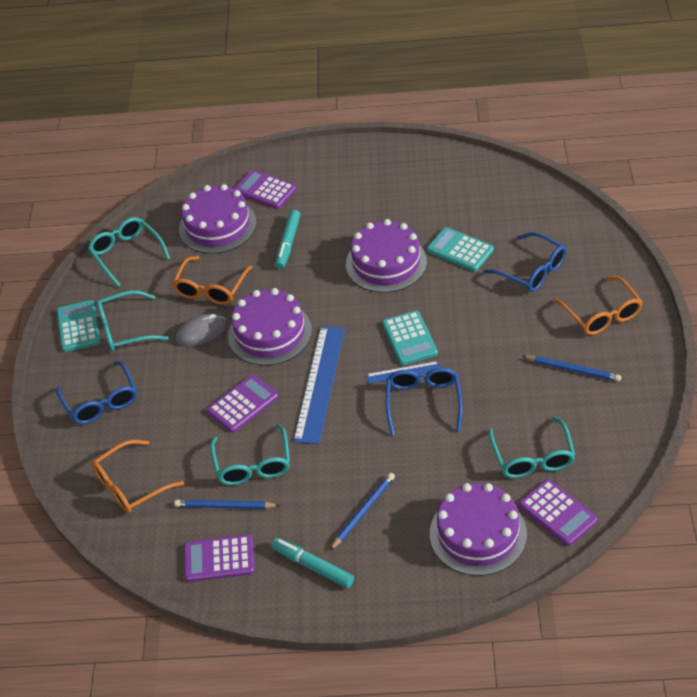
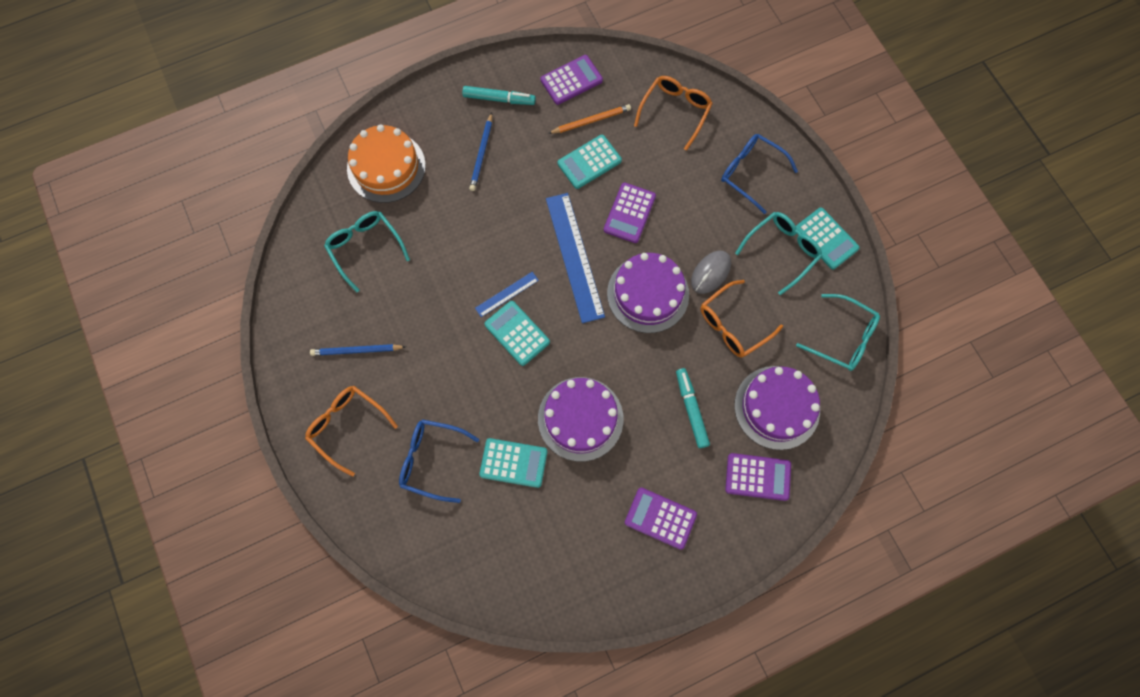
camera: 150 degrees right, 25 degrees up
(211, 288) = (733, 325): orange glasses -> orange glasses turned 120 degrees counterclockwise
(225, 506) = (591, 120): blue pencil -> orange pencil
(253, 464) = (589, 162): turquoise glasses -> turquoise calculator
(423, 402) = (476, 269): blue glasses -> none
(478, 534) = (386, 167): purple cake -> orange cake
(557, 513) = (330, 205): purple calculator -> purple calculator (660, 518)

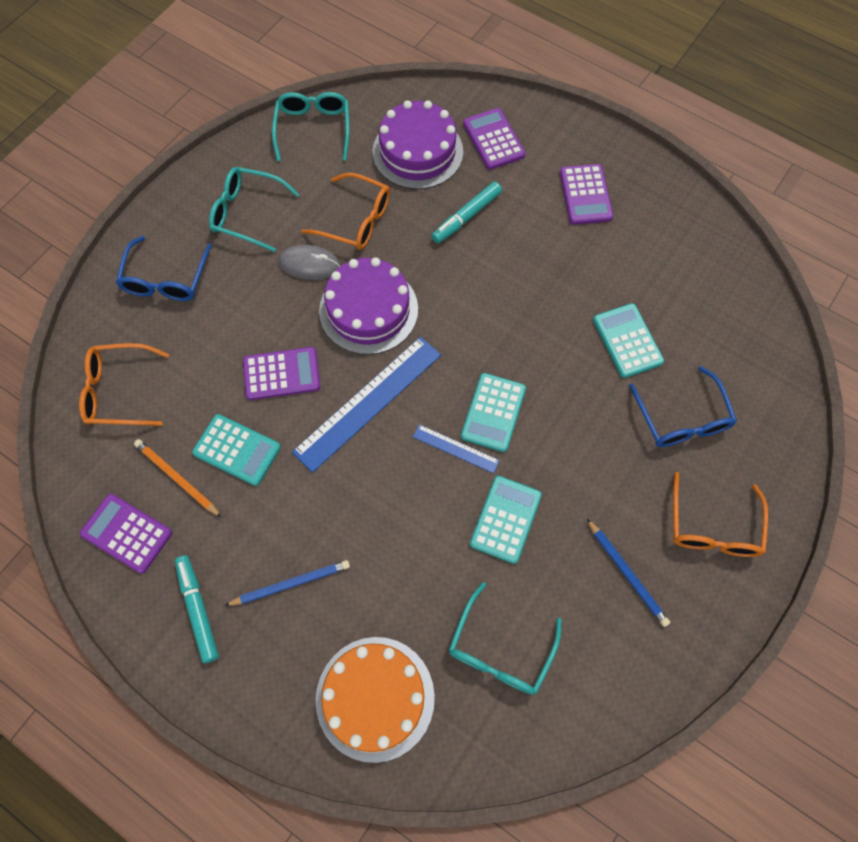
camera: 120 degrees left, 5 degrees down
(580, 418) = (541, 305): purple cake -> none
(826, 238) = (211, 182): turquoise calculator -> turquoise calculator (505, 519)

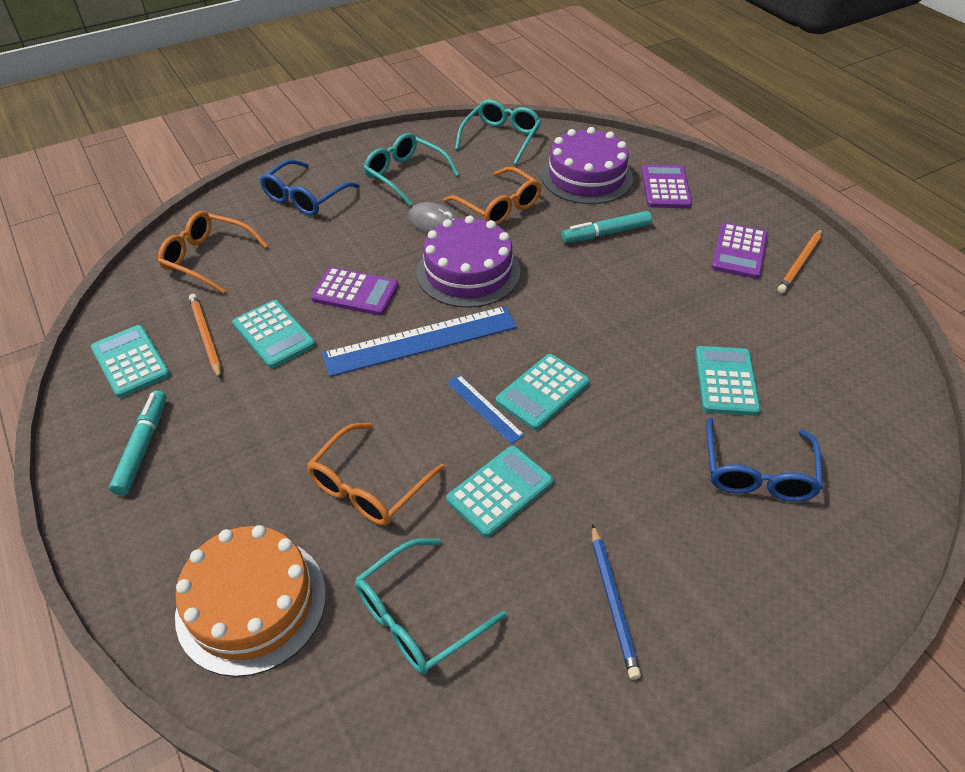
camera: 25 degrees right, 20 degrees down
(127, 533) = (130, 362): purple calculator -> turquoise calculator
(291, 583) = (243, 460): blue pencil -> none
(638, 189) = (800, 263): none -> orange pencil
(713, 527) = (747, 597): orange glasses -> orange glasses (369, 486)

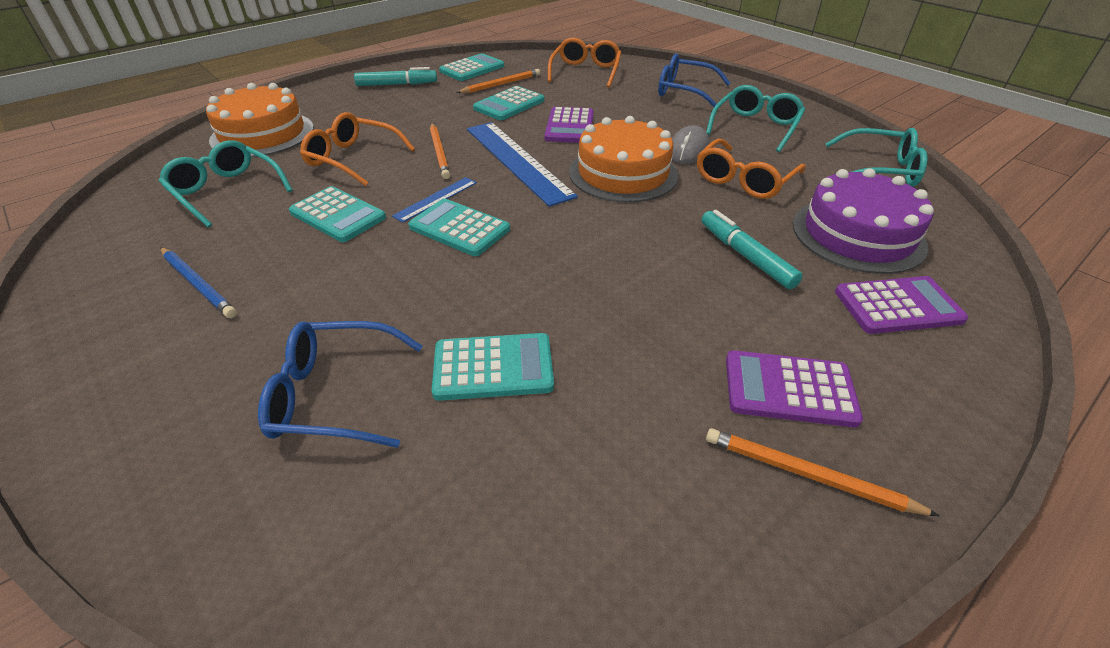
camera: 80 degrees right, 5 degrees down
(380, 403) = (439, 152): none -> orange pencil
(468, 272) = (623, 173): purple cake -> orange cake
(613, 602) = (198, 284): blue pencil -> blue pencil turned 120 degrees counterclockwise

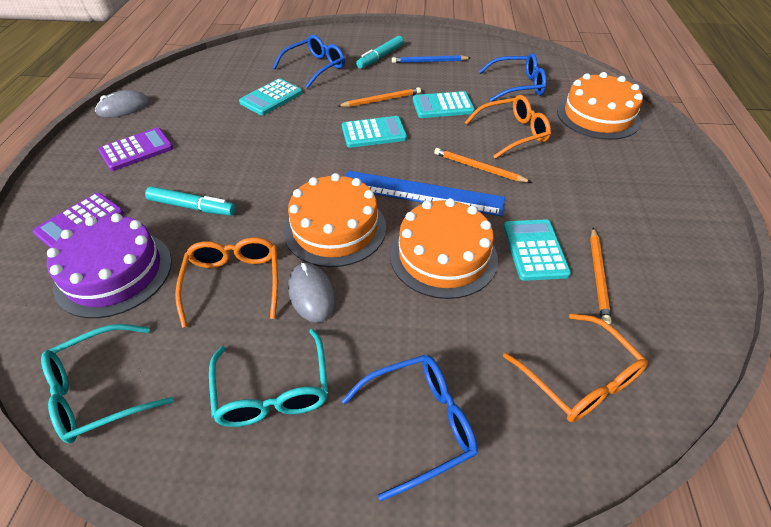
camera: 135 degrees right, 5 degrees up
(226, 191) = (517, 86): turquoise glasses -> blue glasses
(396, 84) = (660, 210): turquoise marker -> turquoise marker (380, 57)
(436, 199) = (416, 139): blue ruler -> none
(472, 69) = (674, 283): turquoise calculator -> none
(569, 126) = (443, 256): purple calculator -> orange cake
(784, 545) = (124, 108): none -> grey mouse
(808, 475) = (120, 127): orange pencil -> orange pencil (381, 100)

